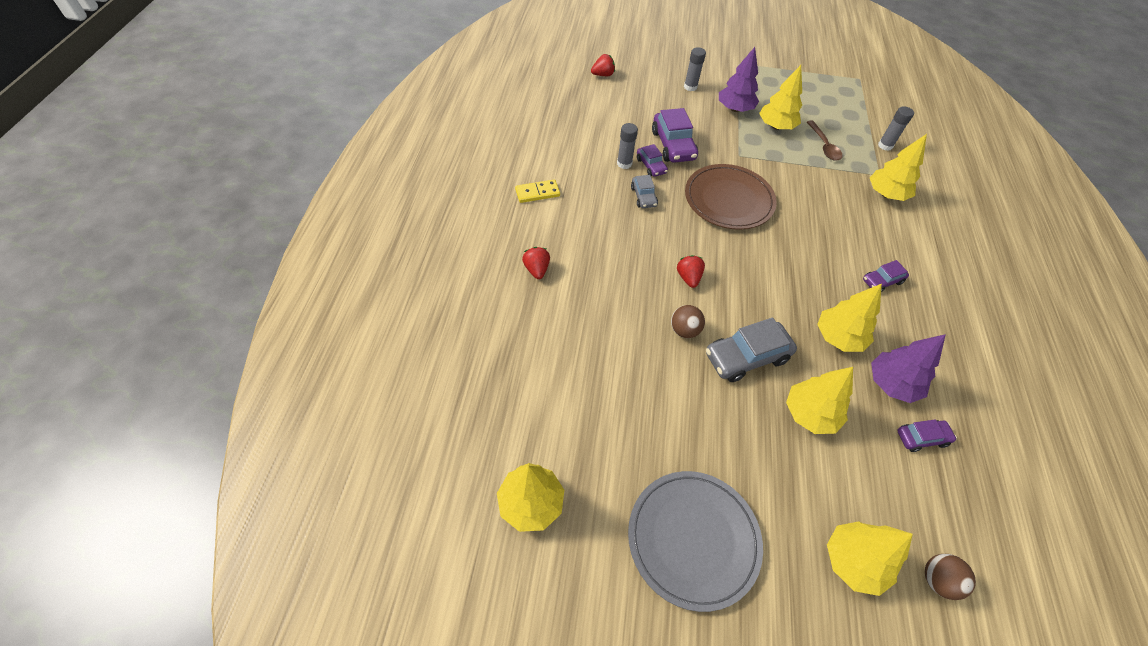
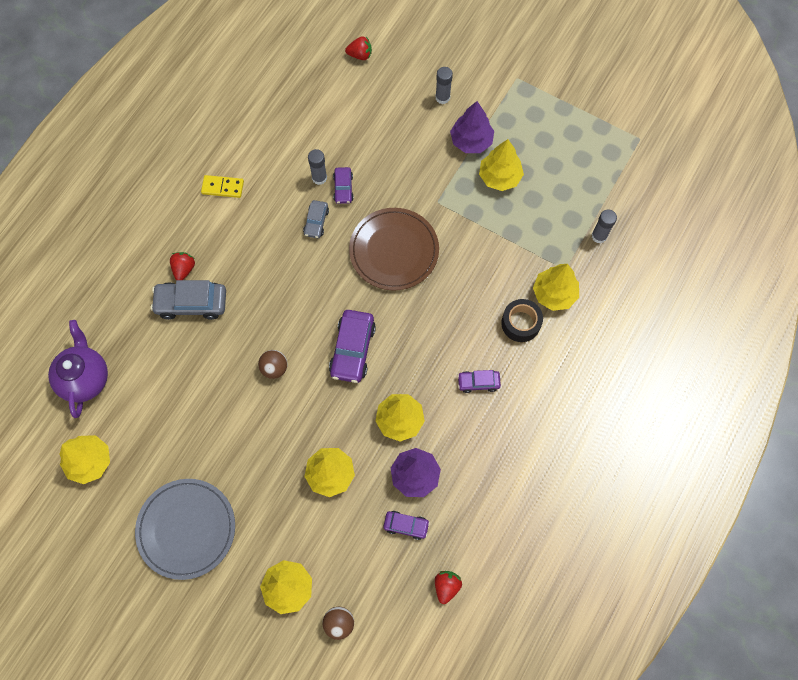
camera: 25 degrees right, 15 degrees up
(479, 409) = (85, 378): none -> purple teapot
(673, 145) = (379, 170): purple car -> purple car (352, 350)
(688, 278) = (307, 320): red strawberry -> red strawberry (446, 586)
(746, 357) = (311, 409): grey car -> grey car (191, 303)
(824, 146) = (533, 217): brown spoon -> none
(878, 223) = (520, 323): none -> black tape

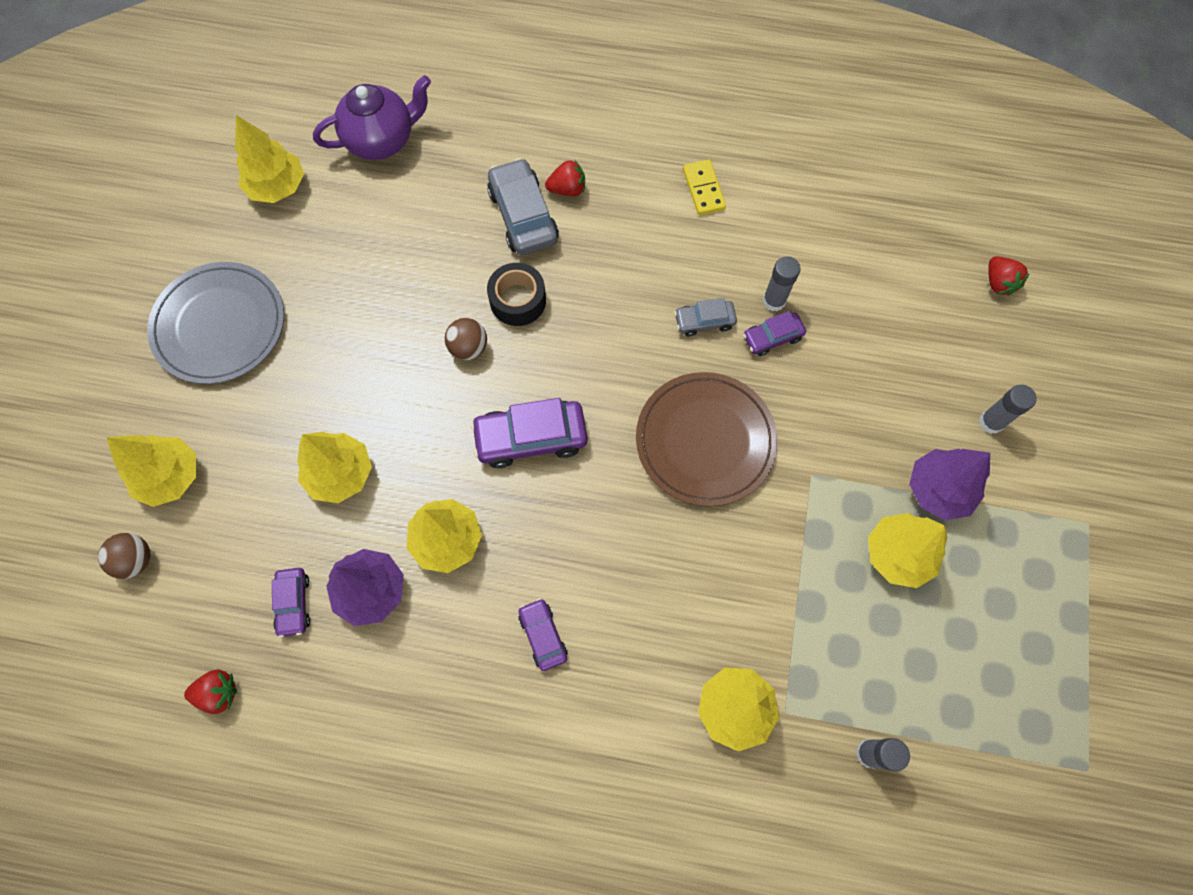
camera: 70 degrees right, 0 degrees up
(520, 323) = (663, 670): black tape -> black tape (518, 300)

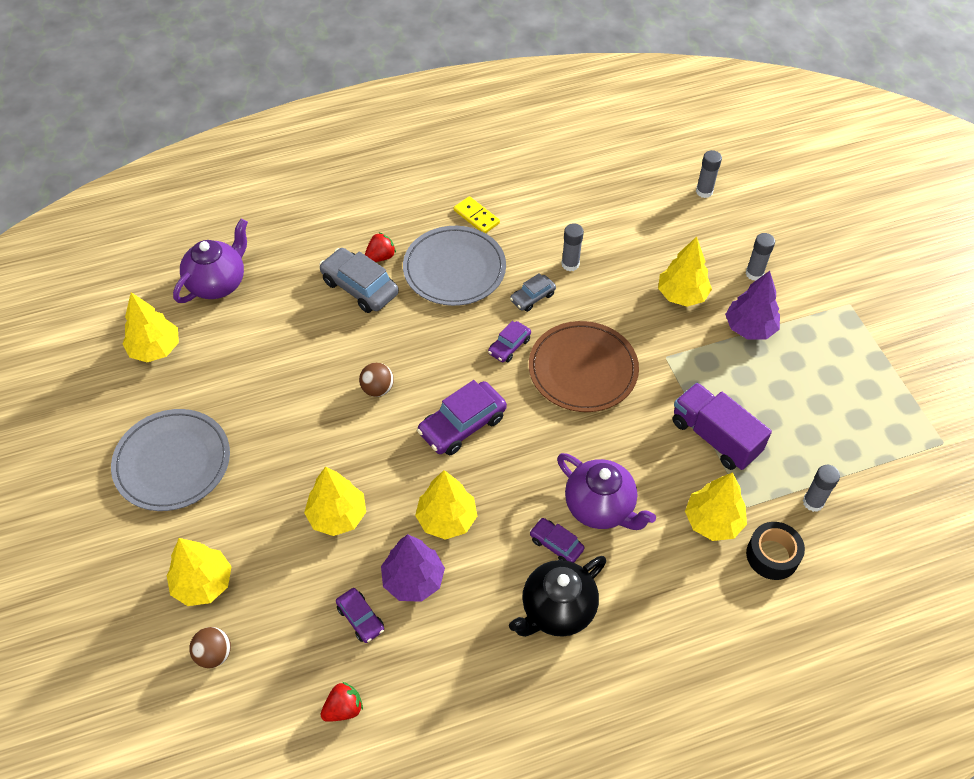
camera: 30 degrees left, 15 degrees down
(495, 713) = (557, 610): none -> black teapot
(518, 300) = (393, 342): black tape -> black tape (772, 555)
(618, 619) = (600, 507): none -> purple teapot
(639, 243) = (454, 269): none -> grey plate
(772, 337) = (584, 287): purple car -> purple car (509, 346)
(805, 606) = (715, 437): none -> purple truck
(898, 554) = (751, 377): yellow tree -> yellow tree (682, 295)
(998, 283) = (704, 191): red strawberry -> grey glue stick

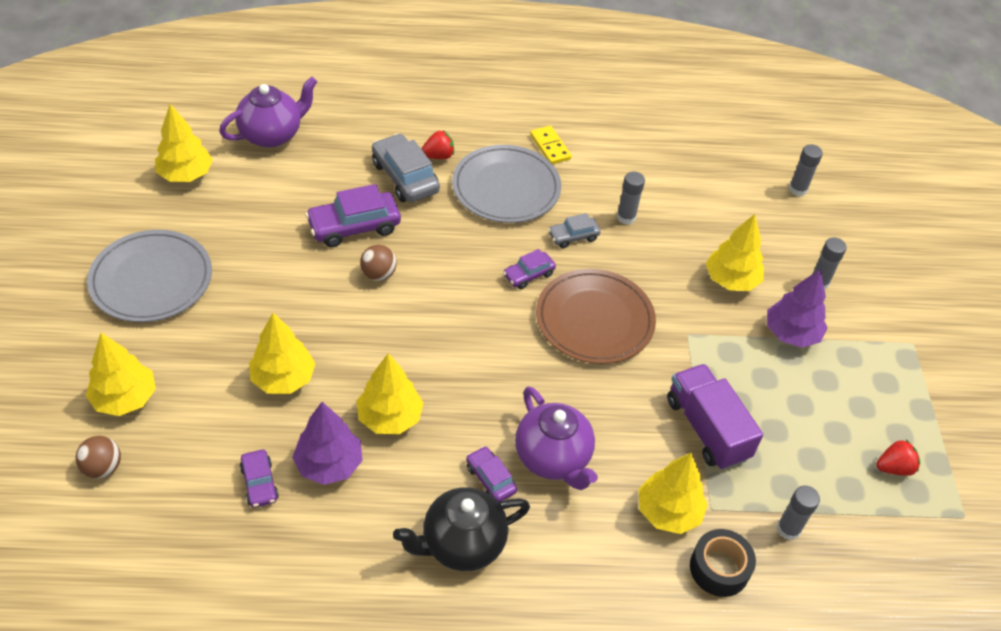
camera: 15 degrees right, 5 degrees down
(343, 708) = (201, 564): red strawberry -> red strawberry (894, 468)
(462, 425) = (447, 334): purple car -> purple car (354, 227)

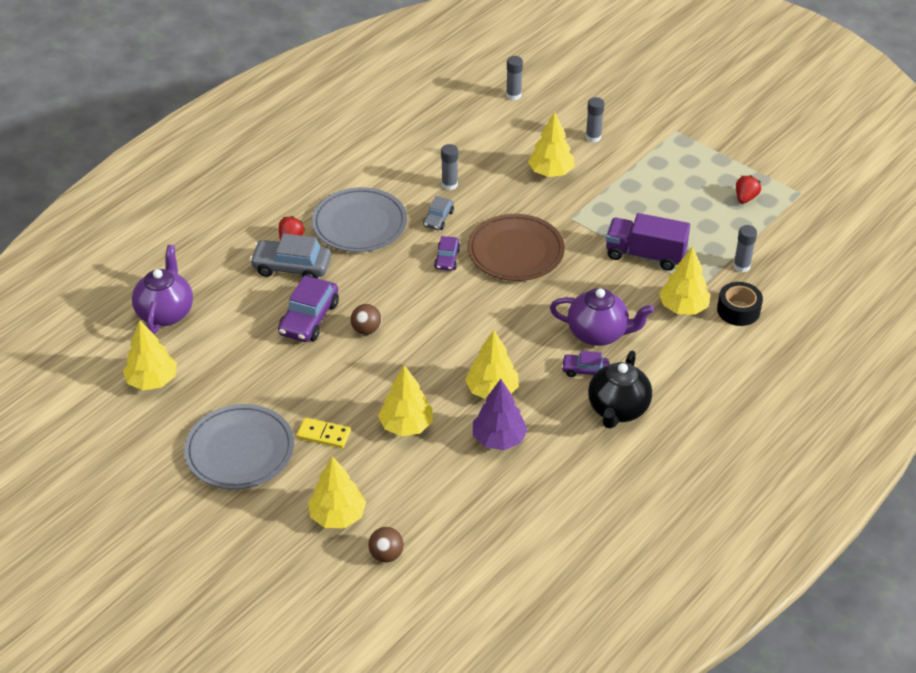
camera: 45 degrees left, 5 degrees down
(259, 483) = (479, 481): purple car -> none
(550, 147) = (347, 180): yellow domino -> yellow domino (324, 435)
(791, 333) = (616, 174): purple tree -> none

